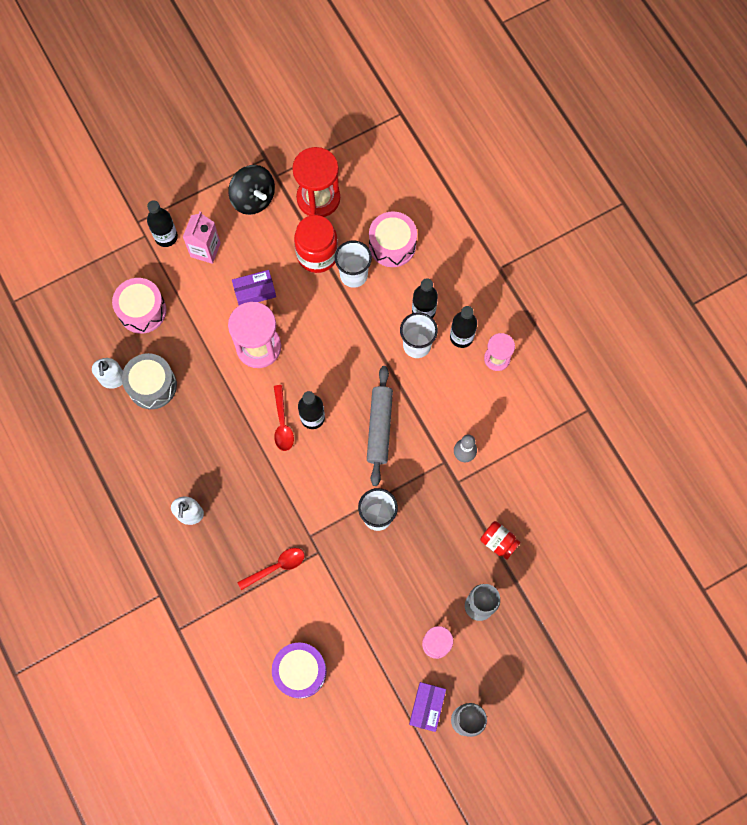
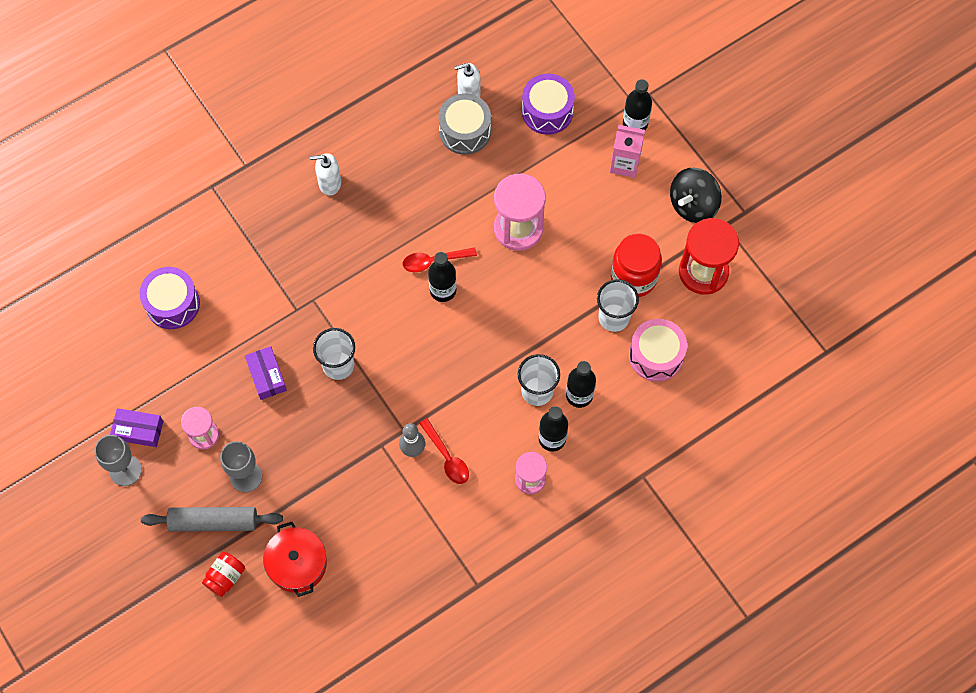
camera: 85 degrees right, 5 degrees down
(142, 311) = (547, 111): pink drum -> purple drum
(254, 291) = (582, 218): purple box -> purple box (267, 376)
(276, 567) = (279, 271): red spoon -> red spoon (447, 457)
(379, 427) = (437, 359): grey rolling pin -> grey rolling pin (213, 522)
(498, 542) = (316, 493): red jar -> red jar (225, 577)
(563, 562) = (297, 564): none -> red pot

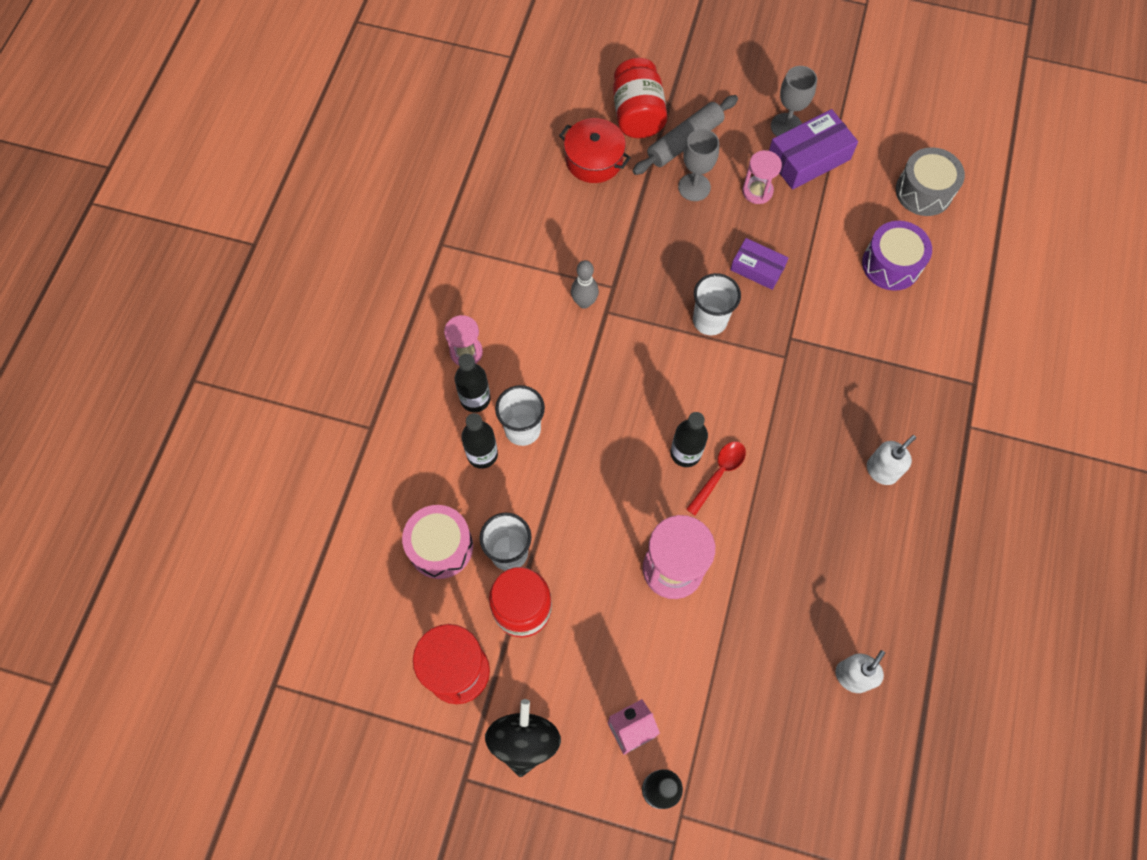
camera: 140 degrees right, 0 degrees up
(138, 430) = (808, 158): purple box -> purple box, size x1.60
(225, 577) = (637, 114): red jar -> red jar, size x1.76
(447, 457) = (551, 317): red spoon -> none
(465, 131) = (816, 630): grey drum -> grey drum (923, 191)
(547, 111) = (759, 725): purple drum -> none

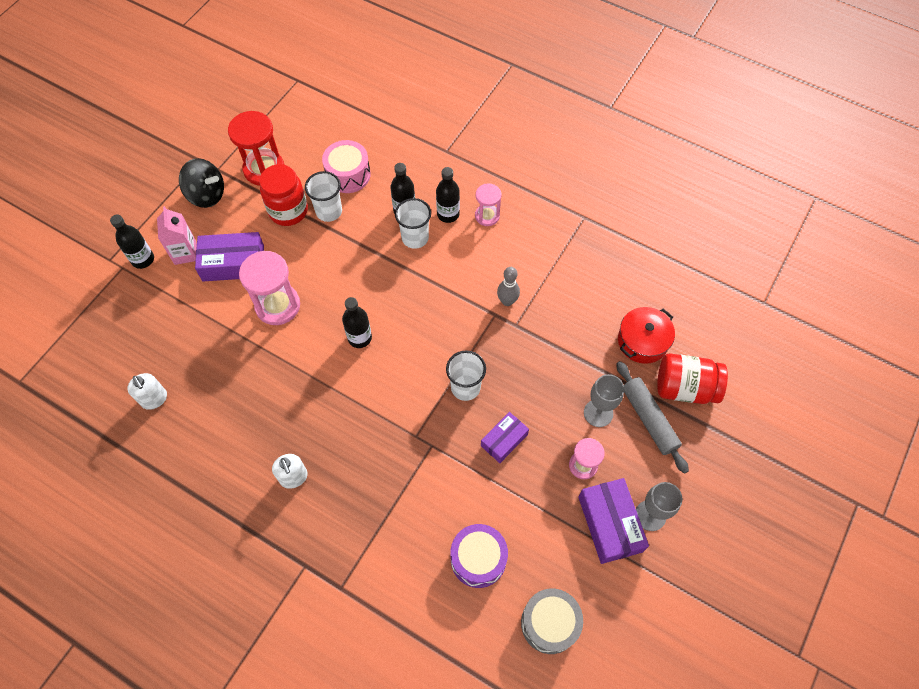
camera: 105 degrees right, 5 degrees down
(627, 653) = (233, 263): none -> purple box
(719, 474) = (335, 356): red spoon -> none

